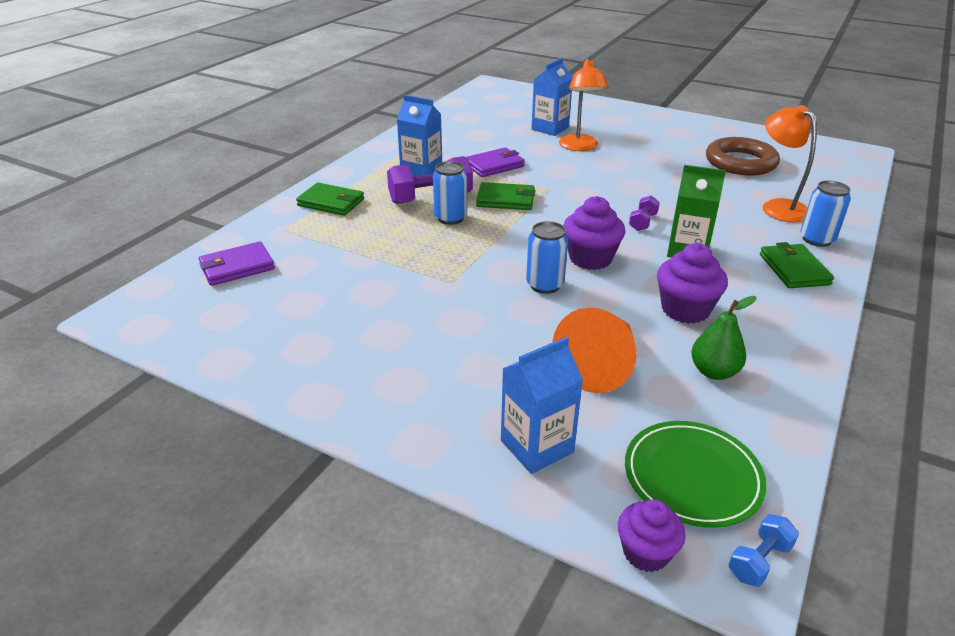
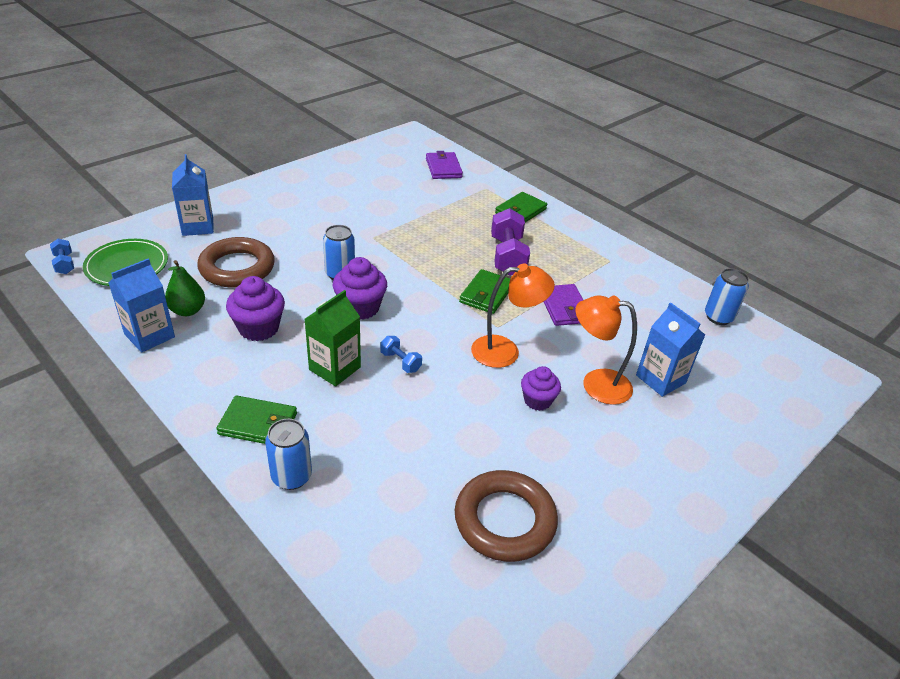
camera: 105 degrees right, 5 degrees up
(421, 170) = (566, 263): blue carton -> blue carton (149, 336)
(450, 218) = (467, 258): blue can -> blue can (718, 317)
(600, 365) = (237, 268): orange cone -> brown ring
(642, 222) = (400, 362): purple dumbbell -> blue dumbbell
(646, 552) = (107, 235): purple cupcake -> purple cupcake (537, 400)
(778, 207) = (374, 487): orange lamp -> orange lamp (505, 351)

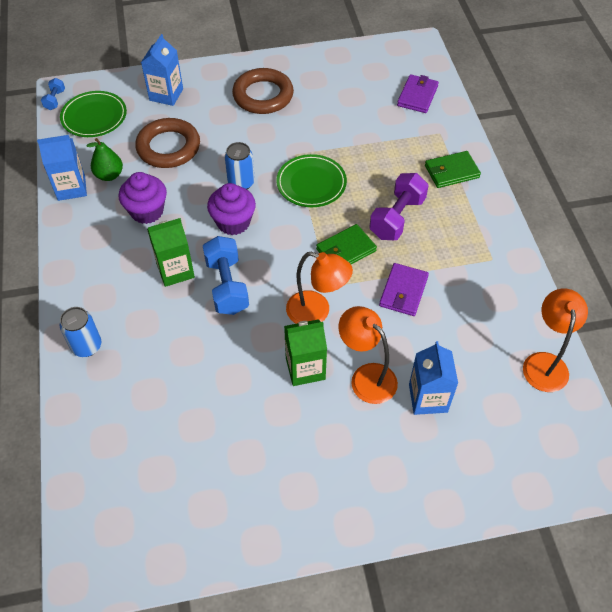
camera: 35 degrees right, 15 degrees up
(258, 424) = (93, 294): green wallet -> none
(400, 362) = (227, 286): blue dumbbell -> blue dumbbell, size x1.97
(408, 254) = (311, 183): none -> green plate
(504, 520) = (200, 452): brown ring -> brown ring (263, 95)
(537, 400) = (305, 368): purple cupcake -> green carton
(718, 317) = (545, 363): blue can -> orange lamp

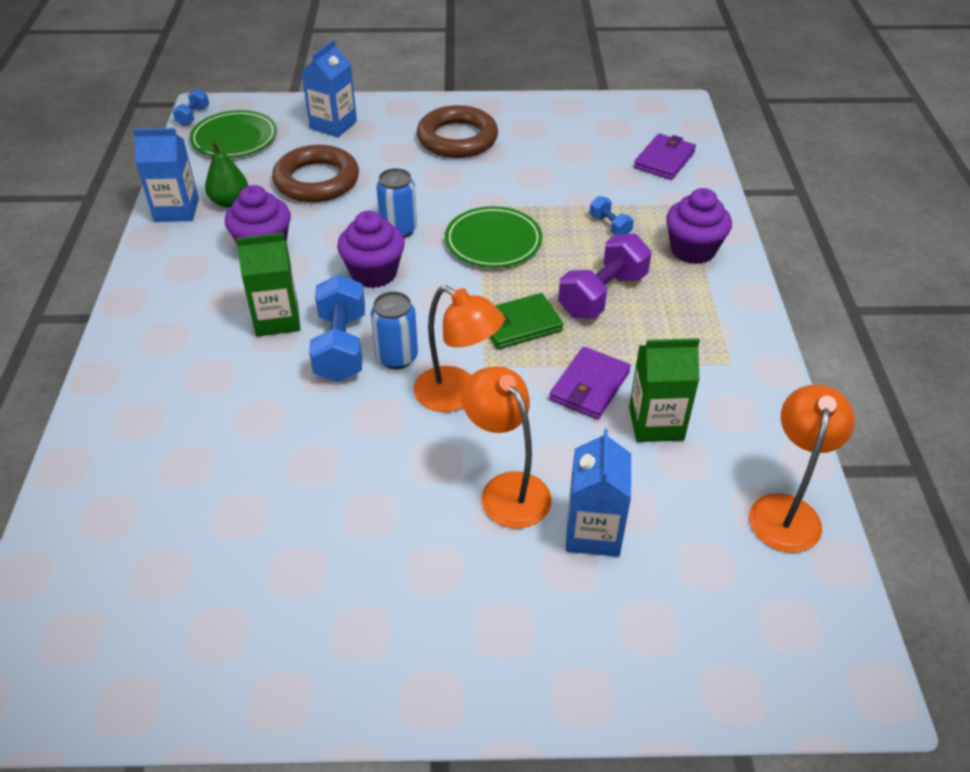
camera: 10 degrees right, 10 degrees down
(87, 346) = (125, 394): blue can -> blue can (397, 357)
(305, 368) = (419, 465): green carton -> green carton (656, 423)
(390, 159) = (610, 226): none -> blue dumbbell
(451, 171) = (693, 250): green wallet -> purple cupcake

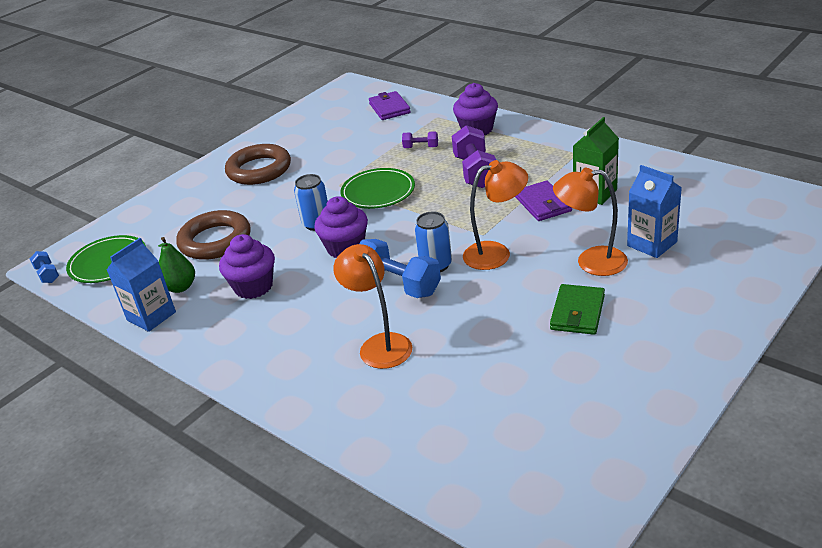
camera: 45 degrees left, 10 degrees down
(277, 319) = (337, 304): green carton -> none
(333, 125) = (164, 214): blue carton -> none
(519, 325) = (464, 209): green wallet -> green wallet (577, 312)
(610, 226) = (421, 147): blue dumbbell -> purple dumbbell
(786, 510) = (695, 179): orange lamp -> orange lamp (380, 344)

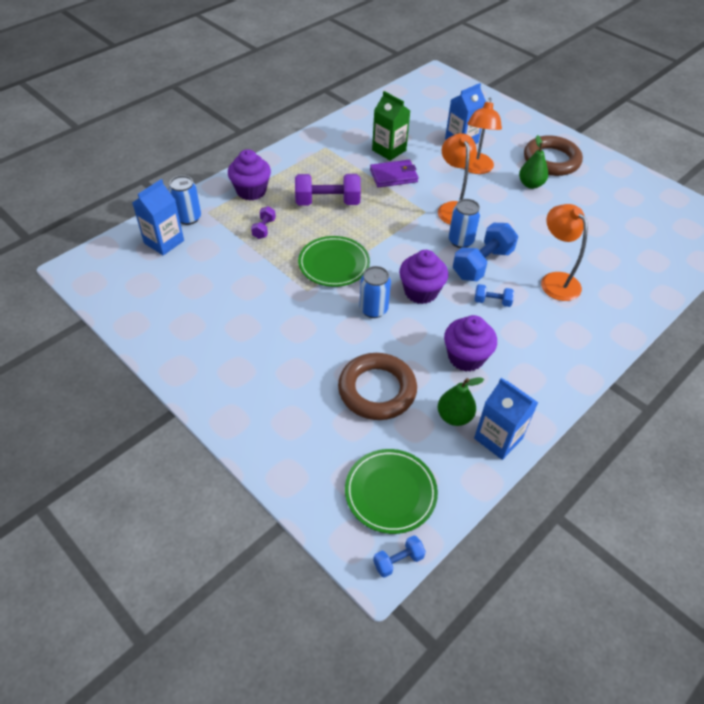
camera: 90 degrees left, 15 degrees up
(259, 170) = (241, 354): brown ring -> brown ring (551, 160)
(336, 297) = (492, 301): none -> blue dumbbell
(380, 344) = (555, 280): orange lamp -> orange lamp turned 90 degrees clockwise
(389, 108) = (164, 242): purple wallet -> blue carton
(425, 110) = (188, 218): none -> blue can
(577, 312) = (530, 184): green wallet -> green pear

